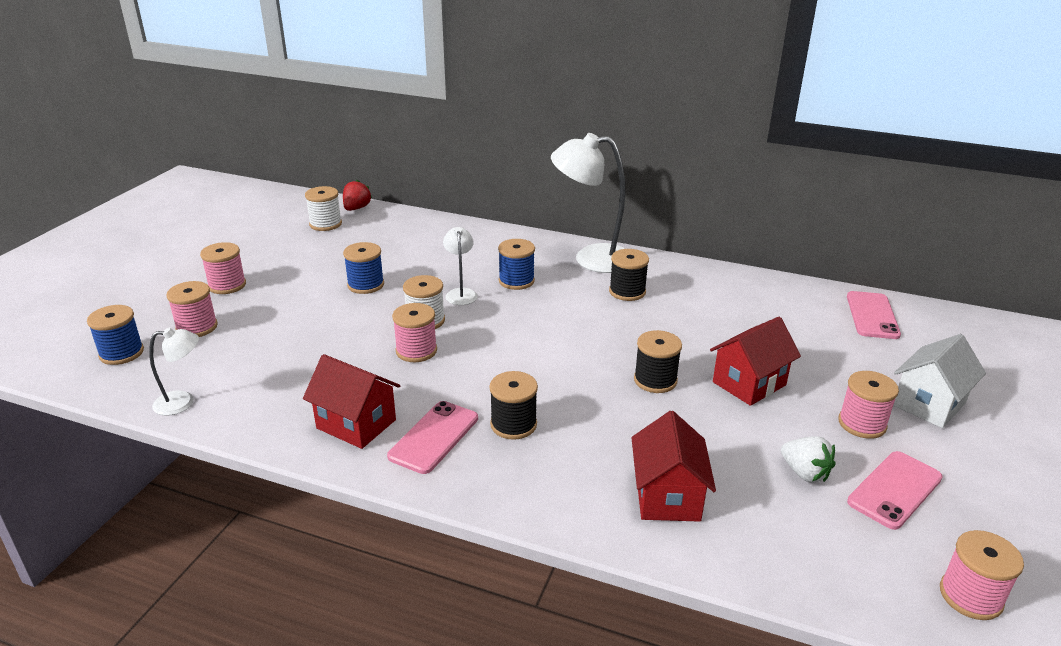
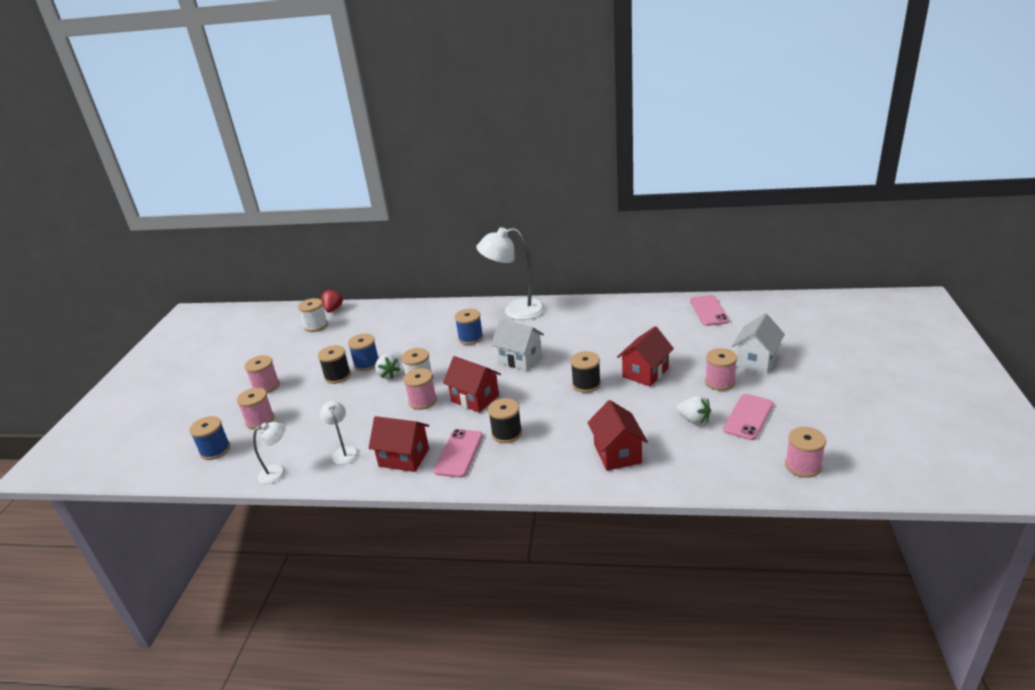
camera: 10 degrees left, 0 degrees up
(387, 305) = (388, 374): none -> white strawberry
(461, 293) = (436, 355): white lamp -> white lamp (344, 452)
(489, 364) = (475, 398): none -> red house
(572, 323) = (519, 359): none -> white house
(627, 292) = (548, 329): black spool -> black spool (337, 376)

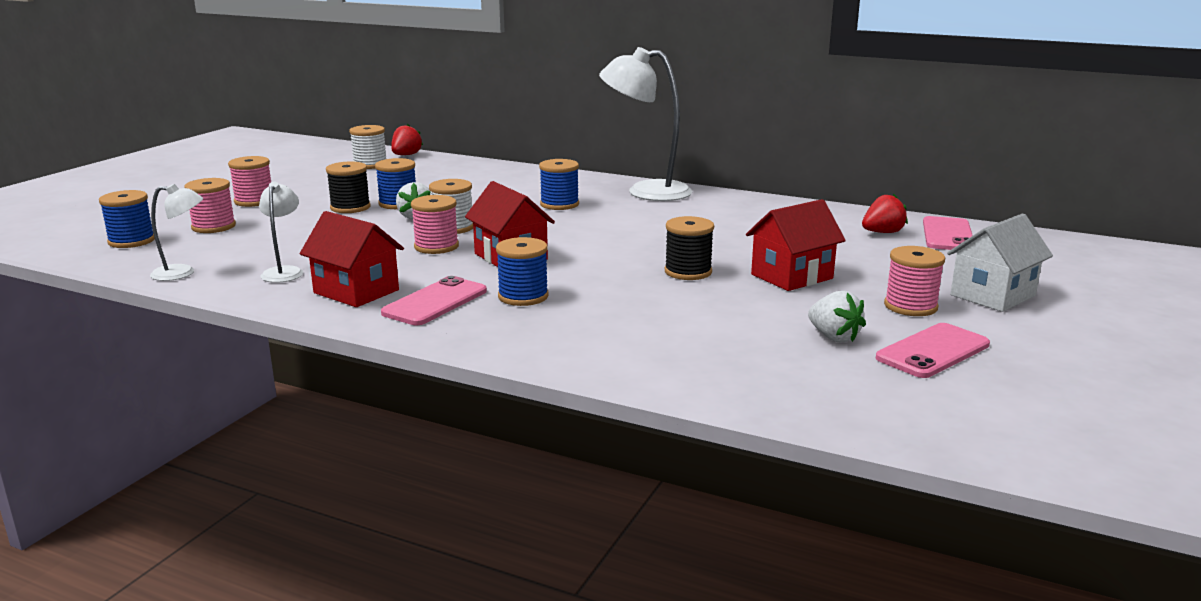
camera: 15 degrees right, 10 degrees down
(506, 433) = (523, 296): black spool -> blue spool
(519, 359) = (610, 233): white house -> none
(617, 453) = (674, 348): red house -> none
(673, 318) = (882, 232): none -> red strawberry
(803, 466) = (996, 425): pink spool -> none

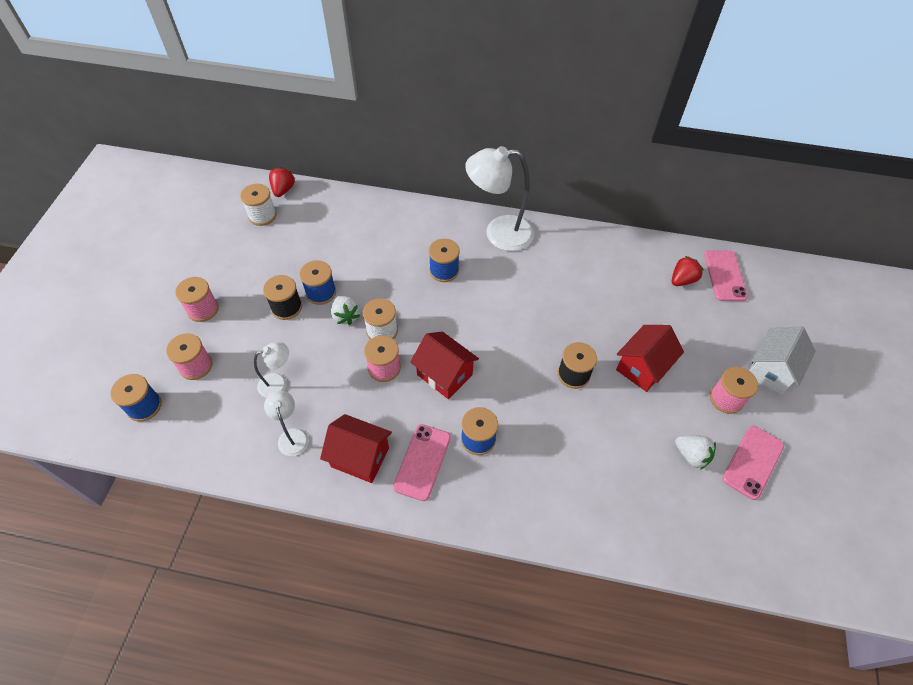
camera: 15 degrees left, 35 degrees up
(182, 273) = (216, 455): white lamp -> white lamp (278, 383)

